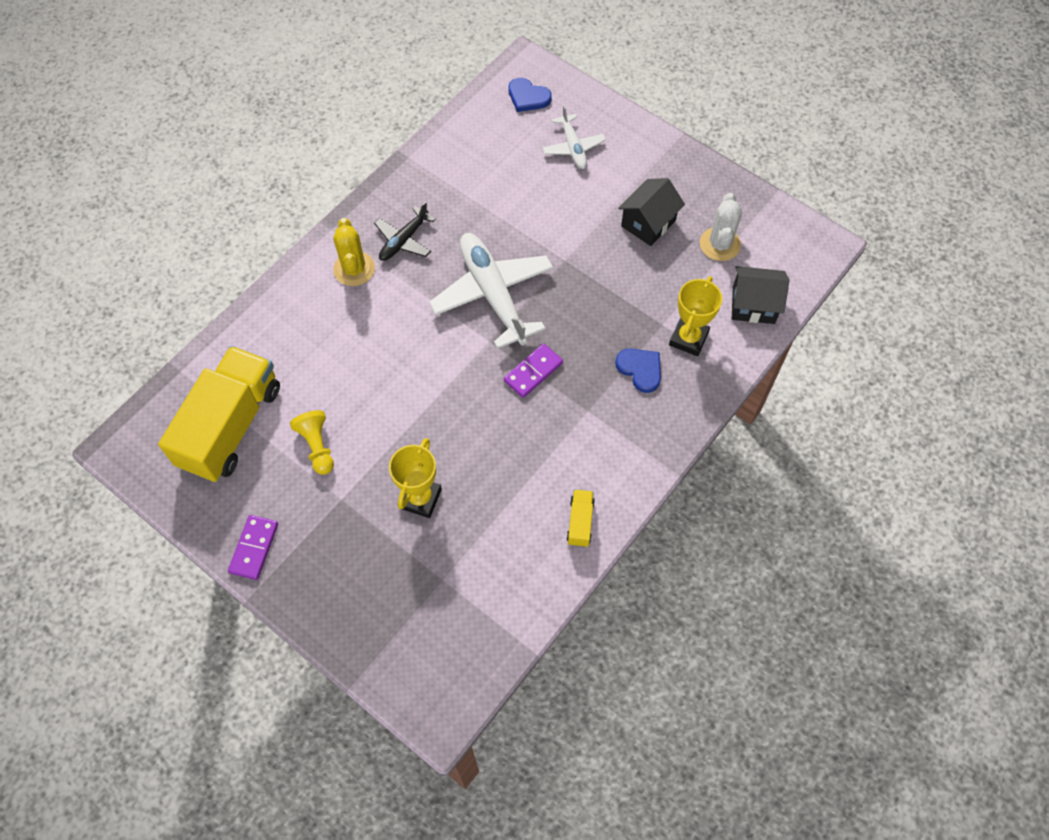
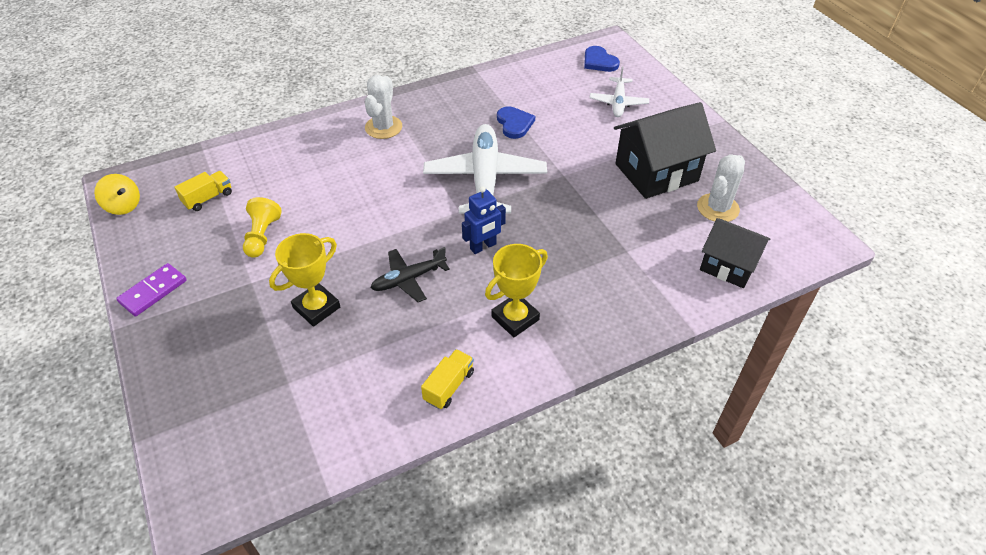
camera: 25 degrees right, 15 degrees down
(148, 471) = (123, 206): none -> yellow spinning top
(231, 426) = (208, 198): yellow truck -> yellow truck, size x0.41
(354, 269) = (383, 127): yellow cactus -> white cactus
(404, 240) = (436, 121): black plane -> black plane (409, 279)
(533, 372) = (483, 246): purple domino -> blue robot
(640, 369) = (585, 279): blue heart -> blue heart (514, 124)
(648, 223) = (656, 172): black house -> black house, size x1.54
(688, 338) = (647, 271): yellow trophy -> yellow trophy (515, 318)

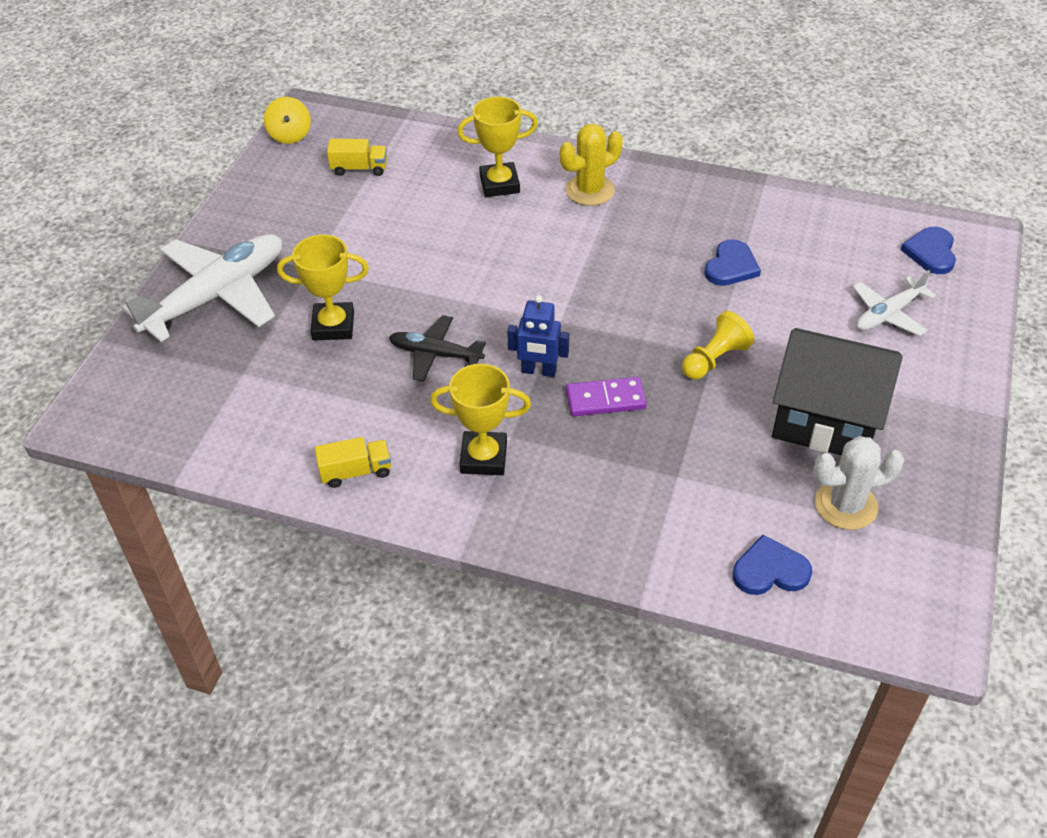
camera: 45 degrees right, 0 degrees up
(153, 291) = (233, 226): purple domino -> purple domino (605, 399)
(262, 236) = (363, 232): yellow pawn -> yellow pawn (714, 359)
(321, 154) = (499, 184): none -> yellow trophy
(383, 127) = (589, 190): white cactus -> yellow cactus
(485, 179) = (624, 306): white plane -> white plane (216, 296)
(728, 266) = (770, 570): black house -> blue heart

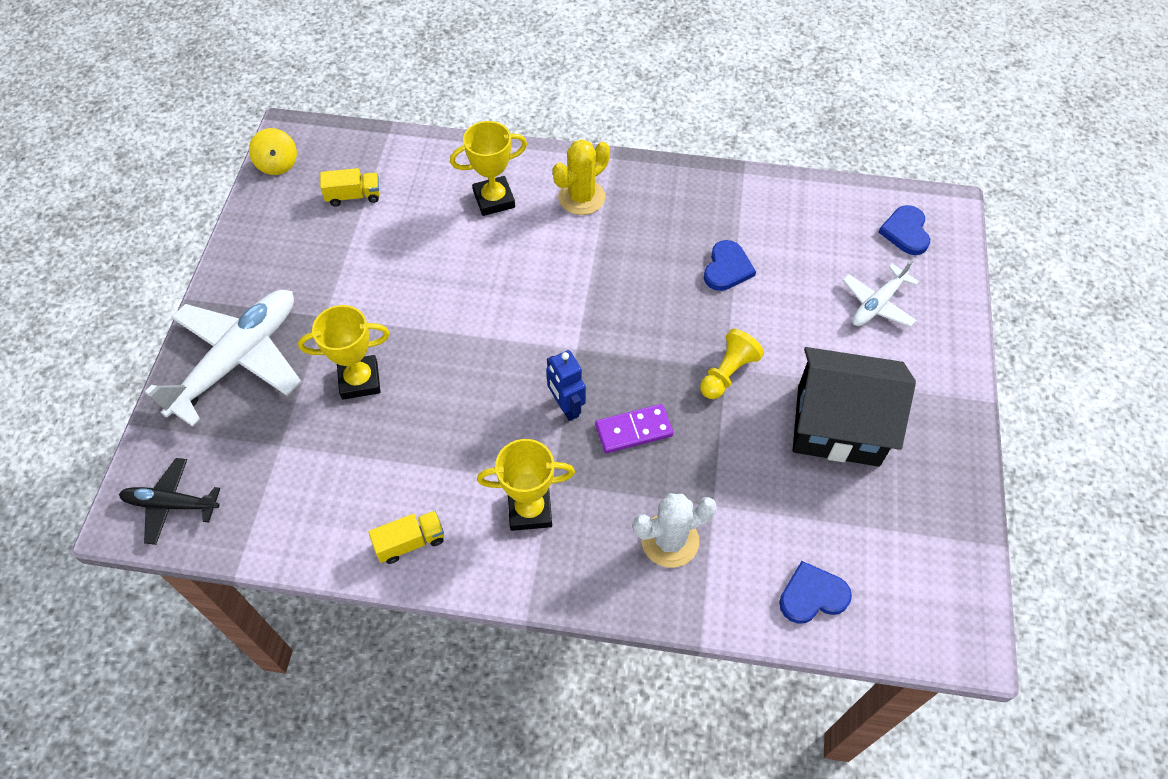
camera: 10 degrees left, 10 degrees up
(435, 354) = (465, 400): black plane -> black plane (171, 504)
(538, 371) = (566, 407): blue robot -> blue robot turned 60 degrees clockwise
(846, 505) = (869, 516): white cactus -> white cactus (670, 540)

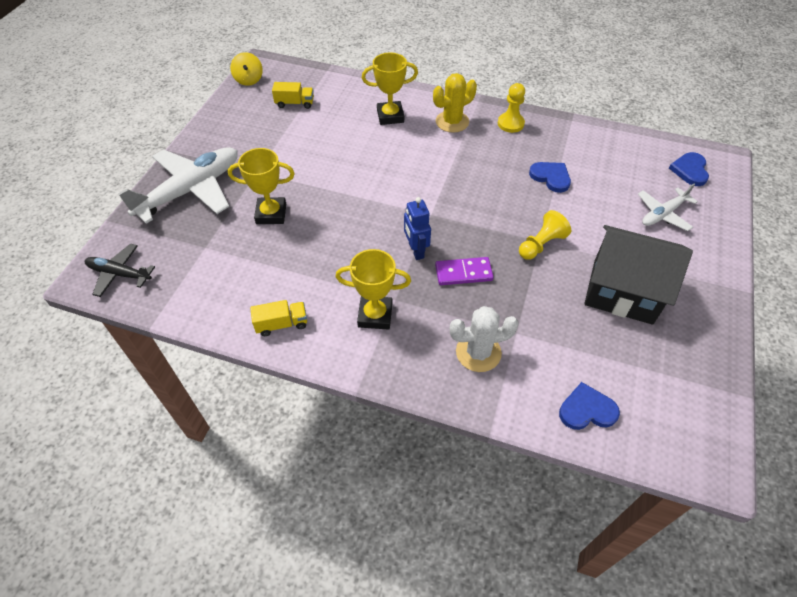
camera: 10 degrees right, 5 degrees down
(662, 190) = (510, 124): none -> yellow pawn
(727, 268) = (551, 177): blue heart -> blue heart turned 75 degrees counterclockwise

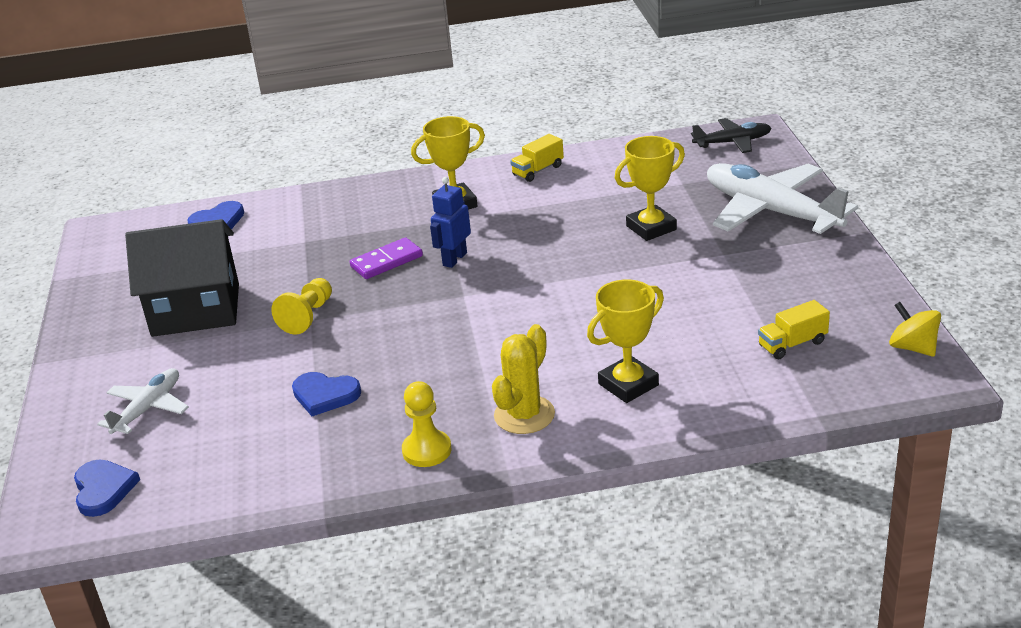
camera: 155 degrees right, 20 degrees down
(190, 190) = (771, 211): white plane -> white plane turned 120 degrees clockwise
(416, 250) = (454, 259): blue robot -> blue robot turned 105 degrees counterclockwise
(478, 352) = (336, 217): white cactus -> none

